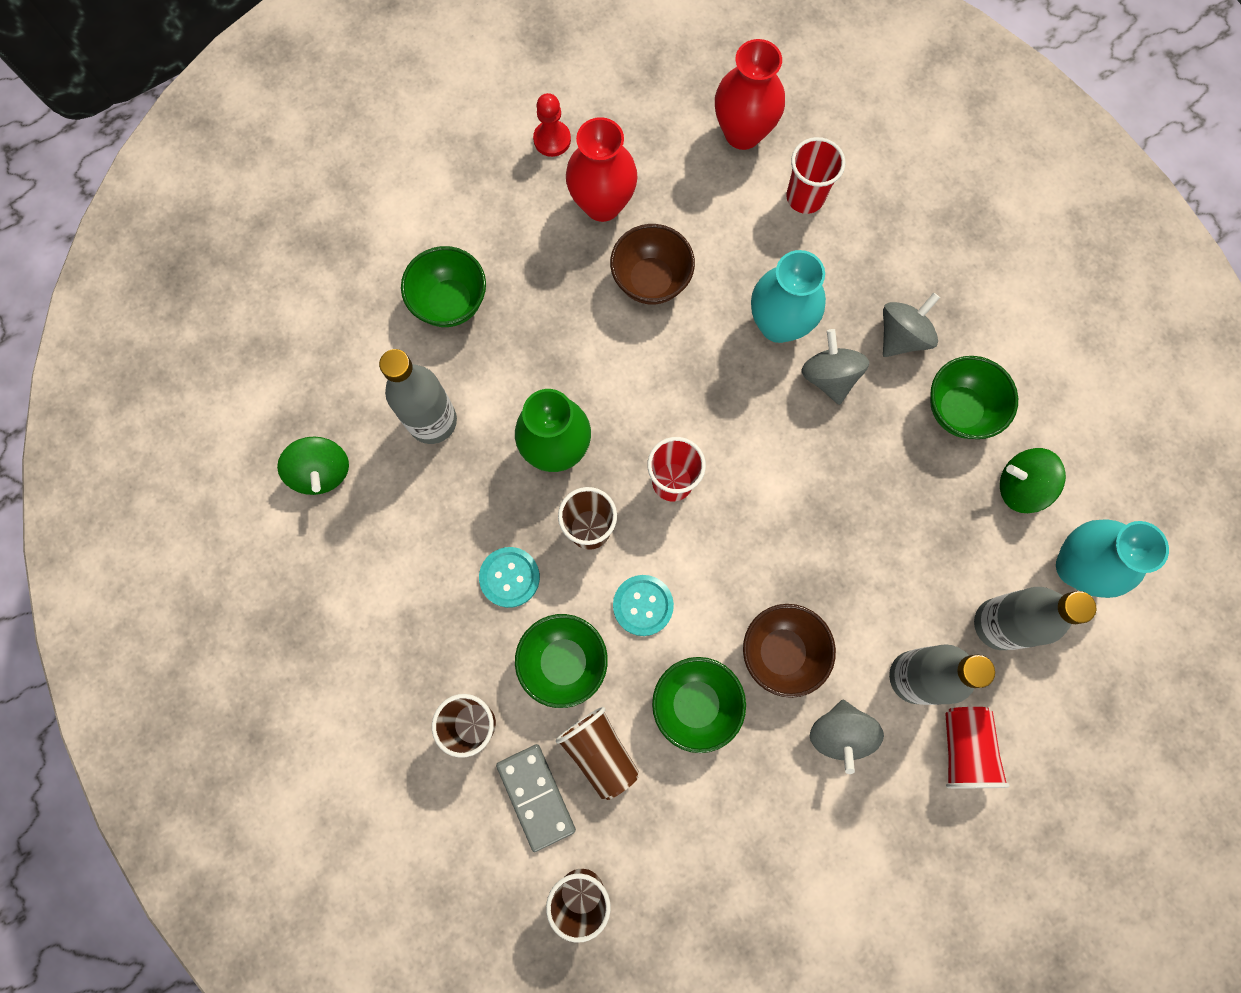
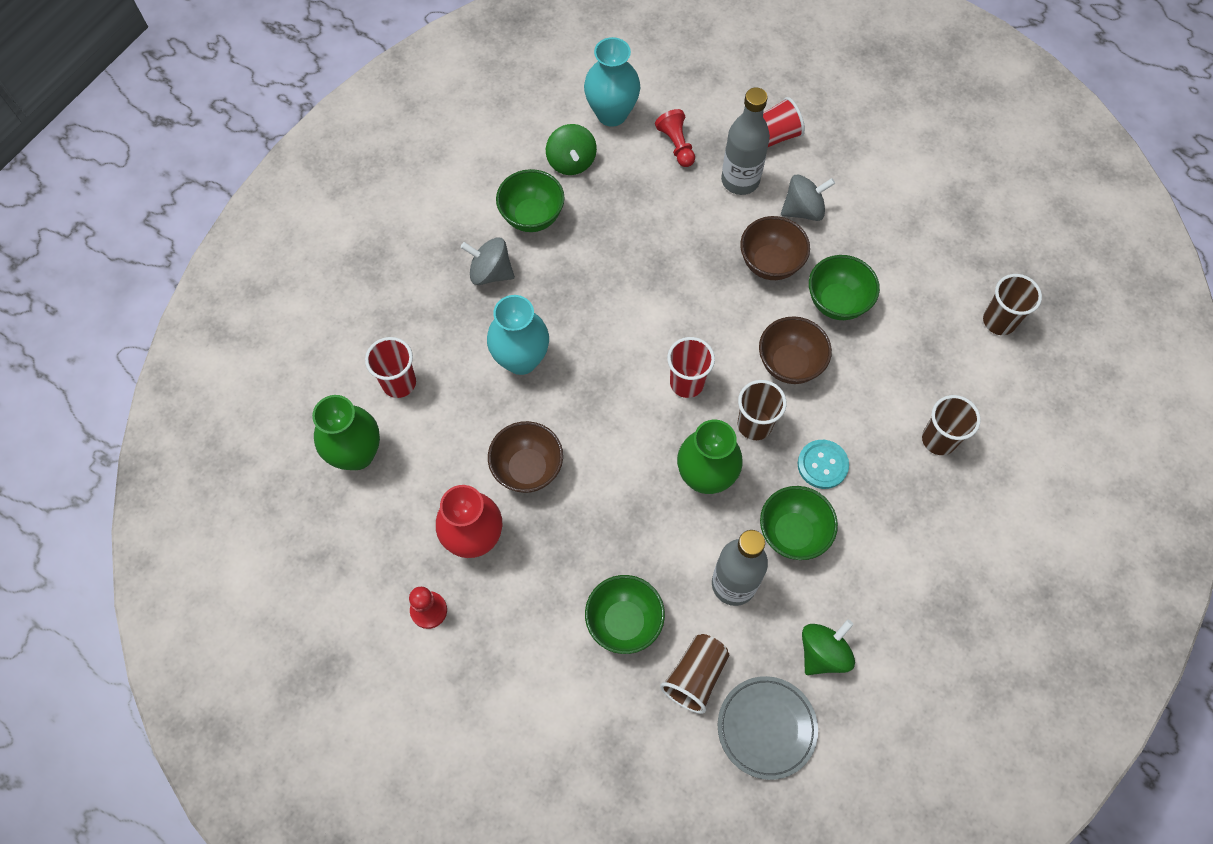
camera: 115 degrees left, 10 degrees down
(285, 383) = (766, 728): none -> grey plate
(536, 796) = (960, 376): grey domino -> none
(563, 662) = (860, 399): green bowl -> green bowl (792, 533)
(600, 752) = (905, 348): brown cup -> brown cup (695, 676)
(643, 605) = (789, 364): turquoise button -> brown bowl
(743, 133) = (357, 454): red vase -> green vase
(829, 377) = (548, 309): grey spinning top -> none
(998, 624) = (676, 145): grey bottle -> red pawn

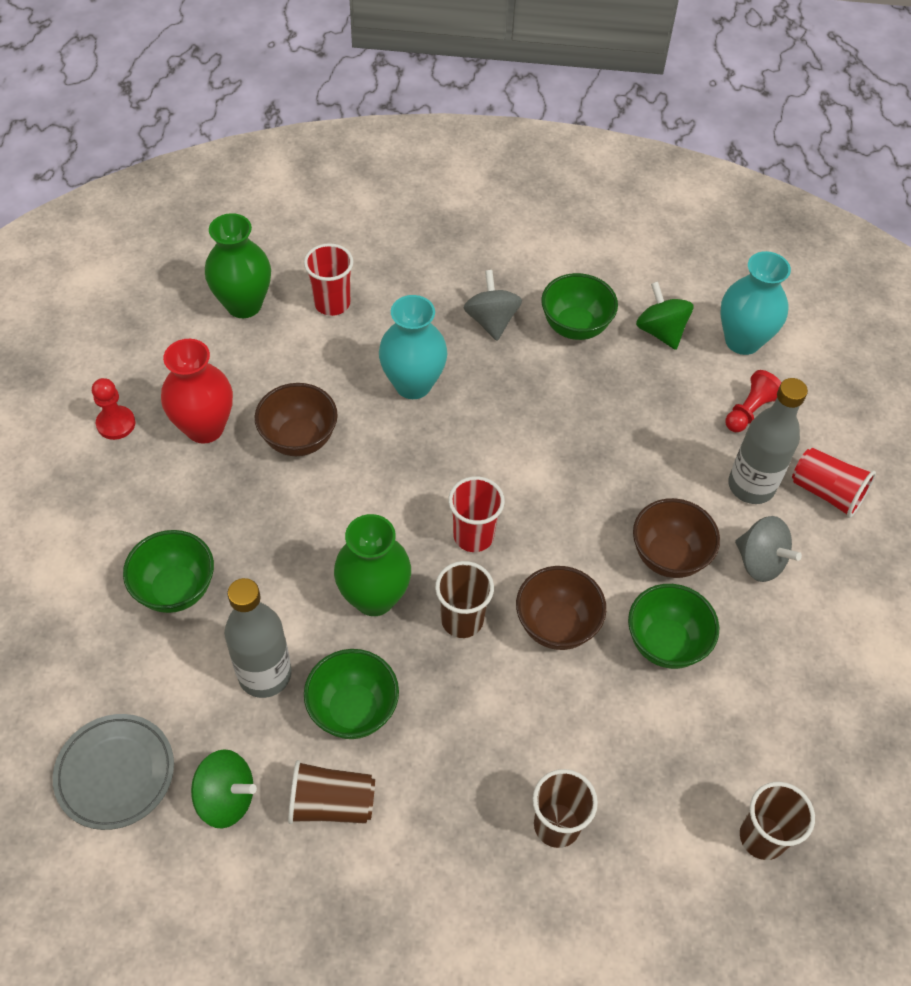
camera: 60 degrees right, 10 degrees down
(571, 162) = (661, 331): green spinning top -> green spinning top turned 105 degrees clockwise
(695, 676) = (145, 679): brown cup -> brown cup (331, 804)
(822, 465) = (452, 708): turquoise button -> none

